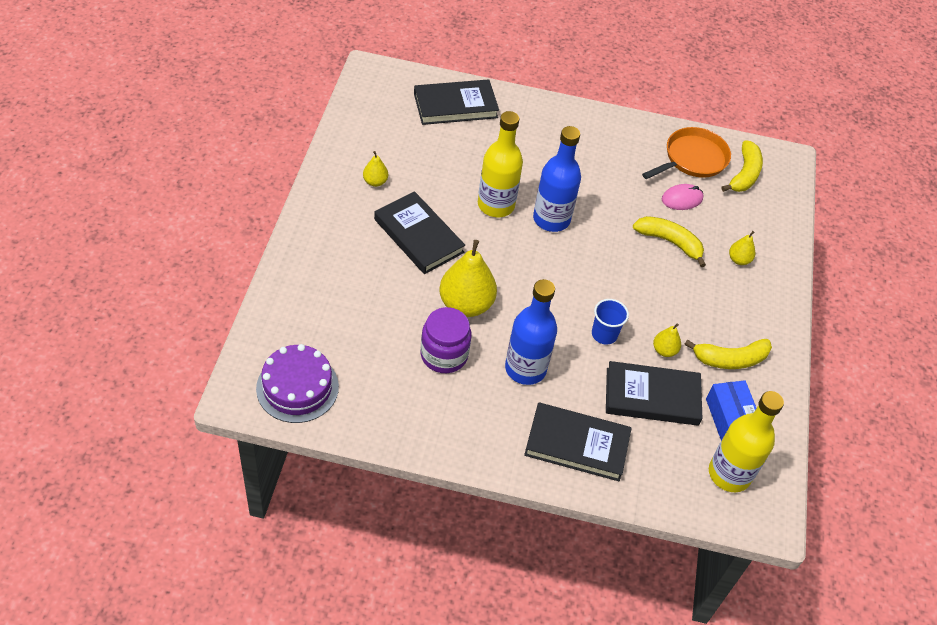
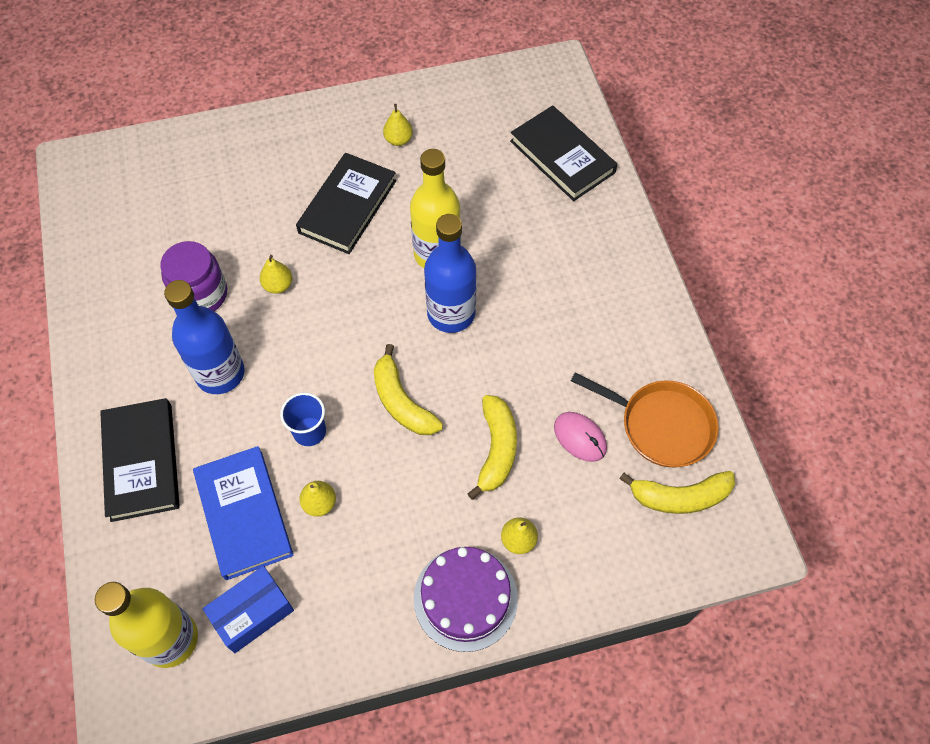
camera: 70 degrees right, 10 degrees up
(297, 387) = (103, 198): purple cake -> purple cake (465, 598)
(466, 304) = (278, 285): yellow pear -> yellow pear, size x0.48
(652, 396) = (244, 514): black book -> blue book
(730, 359) = (345, 583): yellow banana -> yellow banana (402, 402)

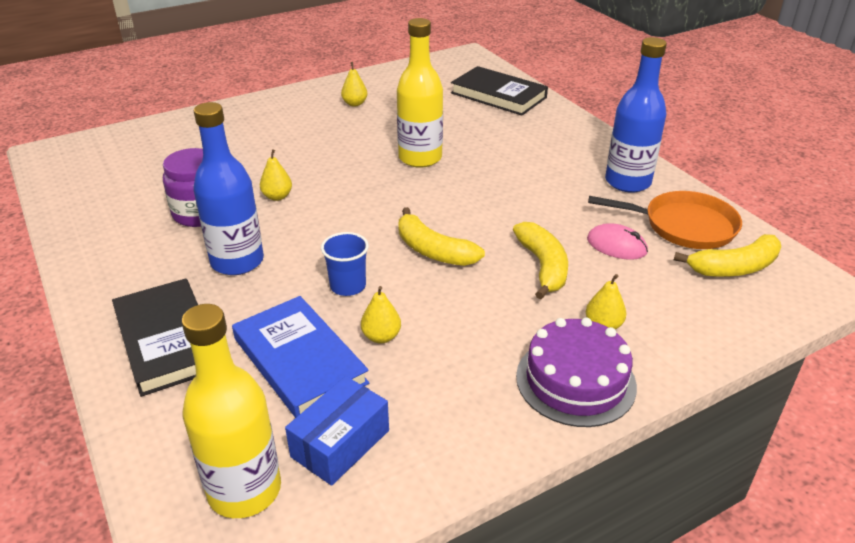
camera: 15 degrees left, 25 degrees down
(347, 206) = (325, 143): black book -> none
(451, 313) = (451, 189): blue bottle -> blue bottle (627, 182)

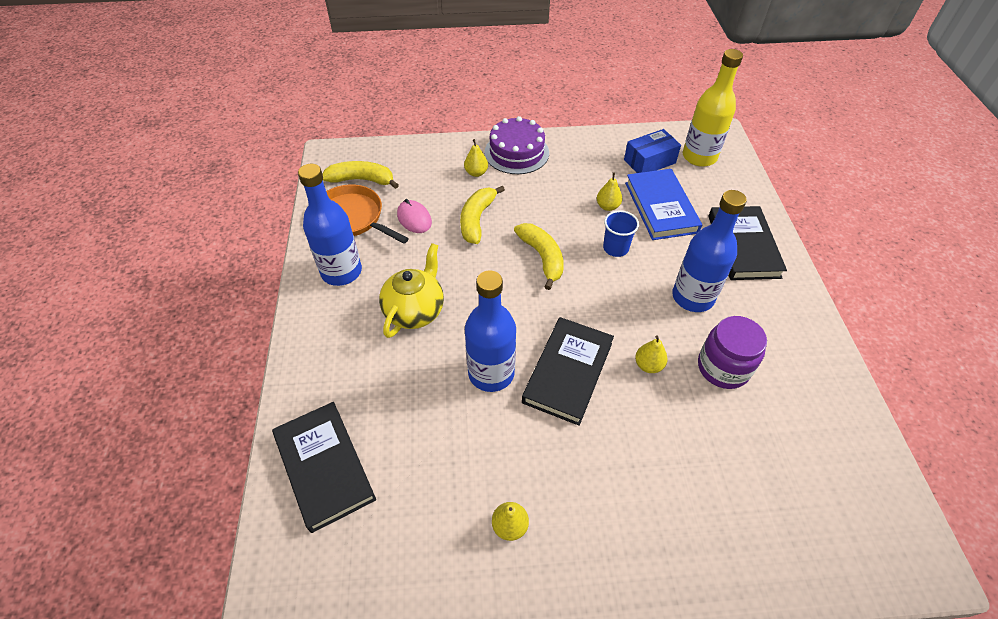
camera: 155 degrees left, 15 degrees up
(352, 174) = (568, 372): none -> black book
(420, 158) = (491, 373): yellow bottle -> blue bottle
(525, 175) = (415, 311): none -> yellow teapot

